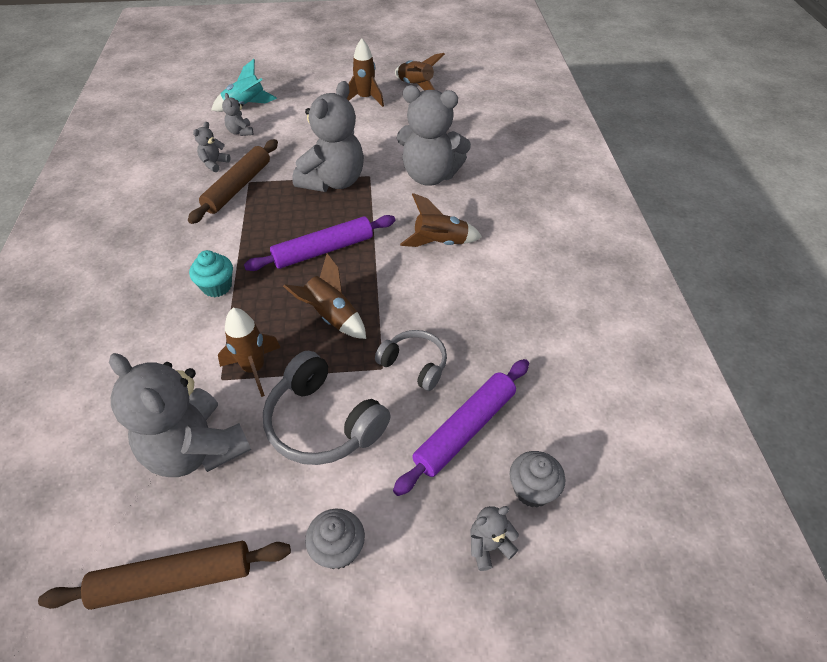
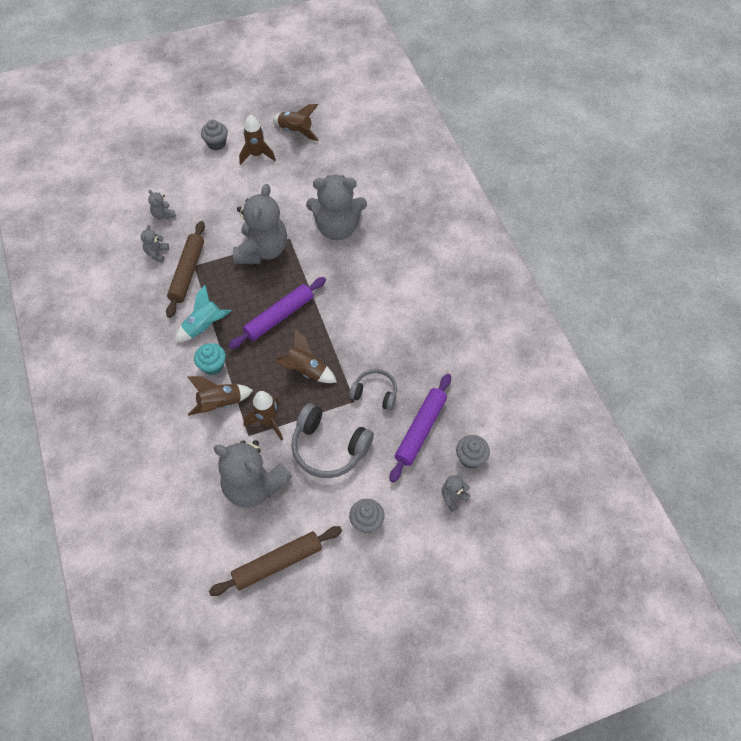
camera: 15 degrees left, 10 degrees up
(245, 106) = (155, 185): turquoise rocket -> turquoise rocket (204, 327)
(327, 83) = (216, 143): none -> grey cupcake
(440, 243) = (363, 291): brown rocket -> brown rocket (220, 404)

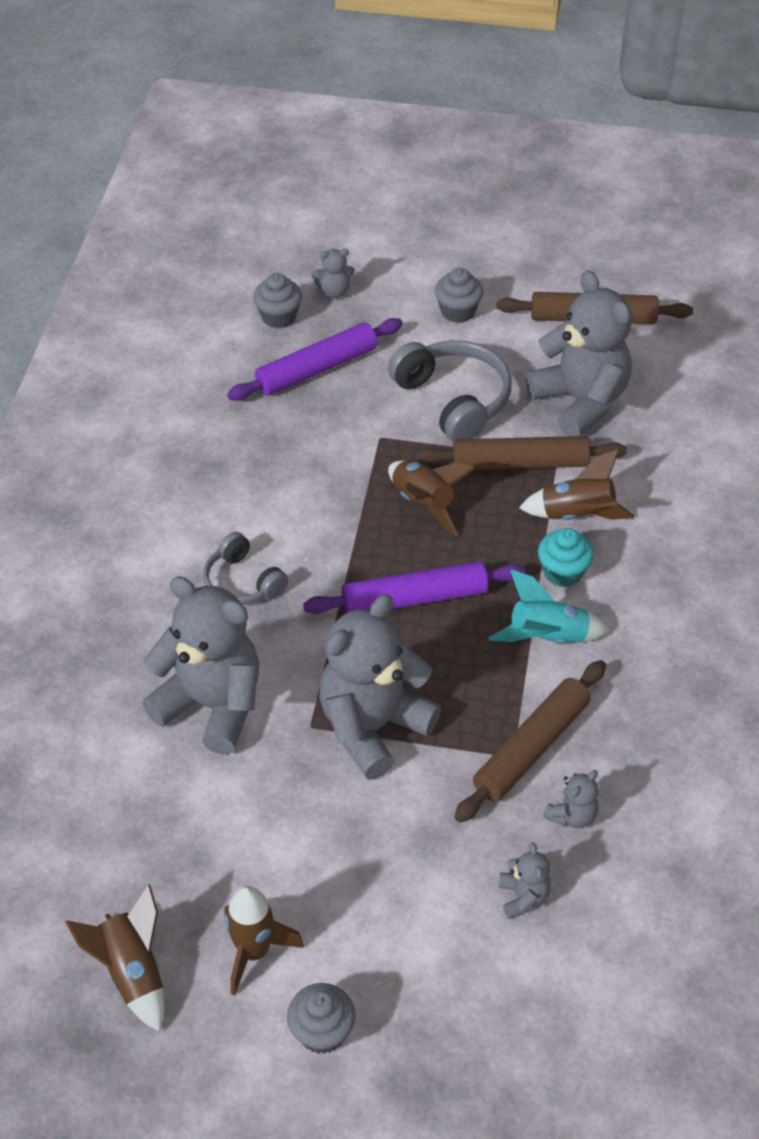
camera: 150 degrees left, 10 degrees down
(268, 422) = (519, 463): brown rocket -> brown rolling pin
(375, 393) = (344, 434): grey headphones -> grey headphones (243, 582)

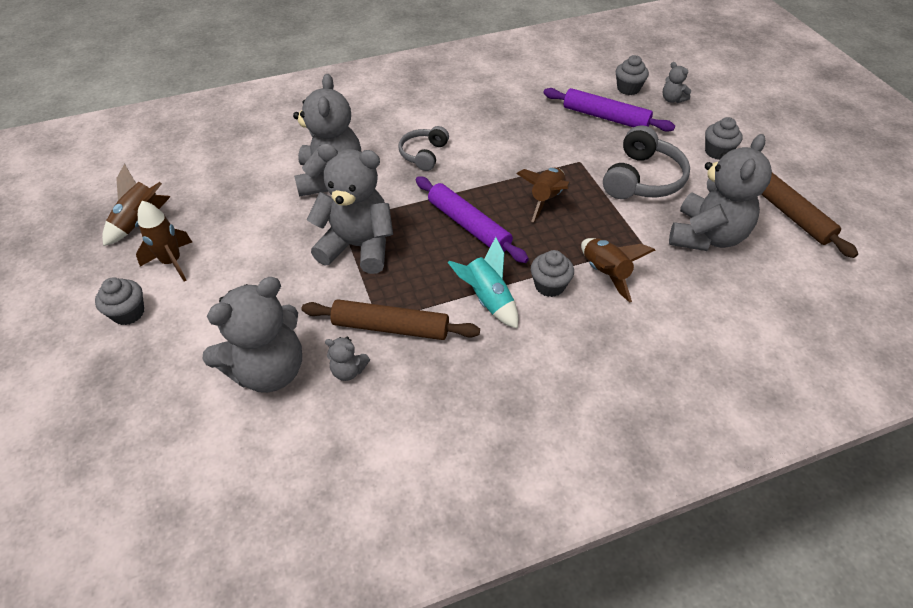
camera: 60 degrees right, 0 degrees up
(519, 463) = (622, 228): brown rolling pin -> none
(523, 897) = (269, 370): grey teddy bear -> grey teddy bear, size x2.33
(563, 572) = (549, 285): turquoise cupcake -> grey cupcake

